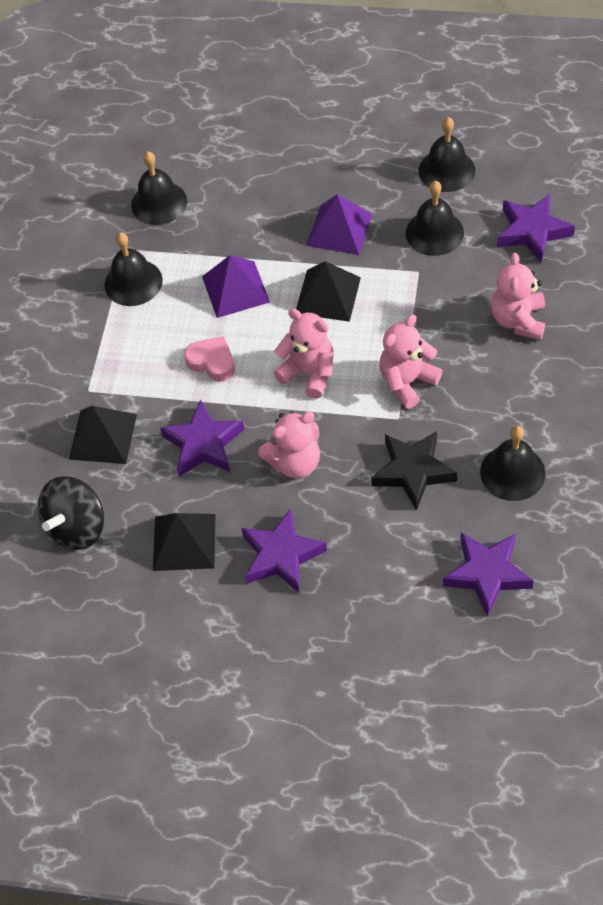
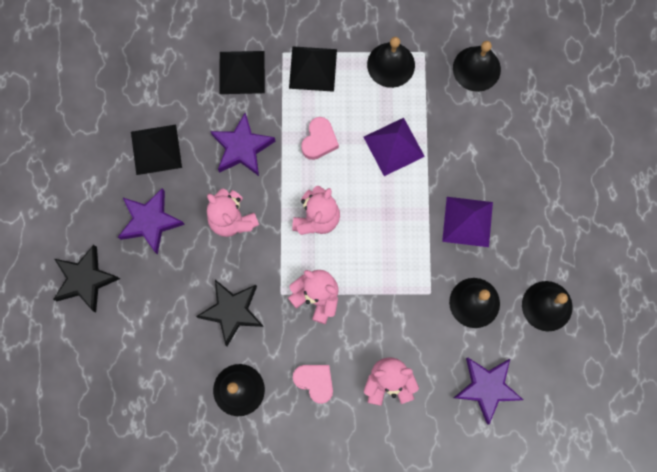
camera: 75 degrees right, 20 degrees up
(77, 527) = (162, 71): black spinning top -> none
(328, 295) = (396, 222): black pyramid -> black pyramid (313, 68)
(347, 639) = (85, 280): none -> black star
(487, 574) = (147, 377): purple star -> none
(510, 392) = (315, 382): none -> pink heart

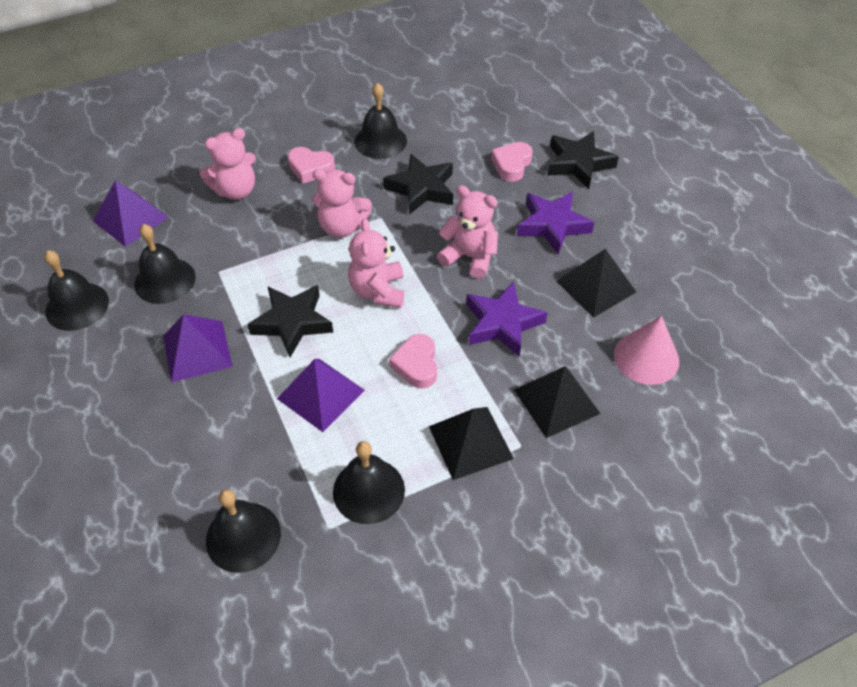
camera: 155 degrees right, 25 degrees down
(142, 305) = (512, 165): none -> pink heart
(162, 77) = (646, 357): none -> pink cone
(391, 216) = (292, 323): none -> black star
(486, 387) = (130, 219): purple star -> purple pyramid

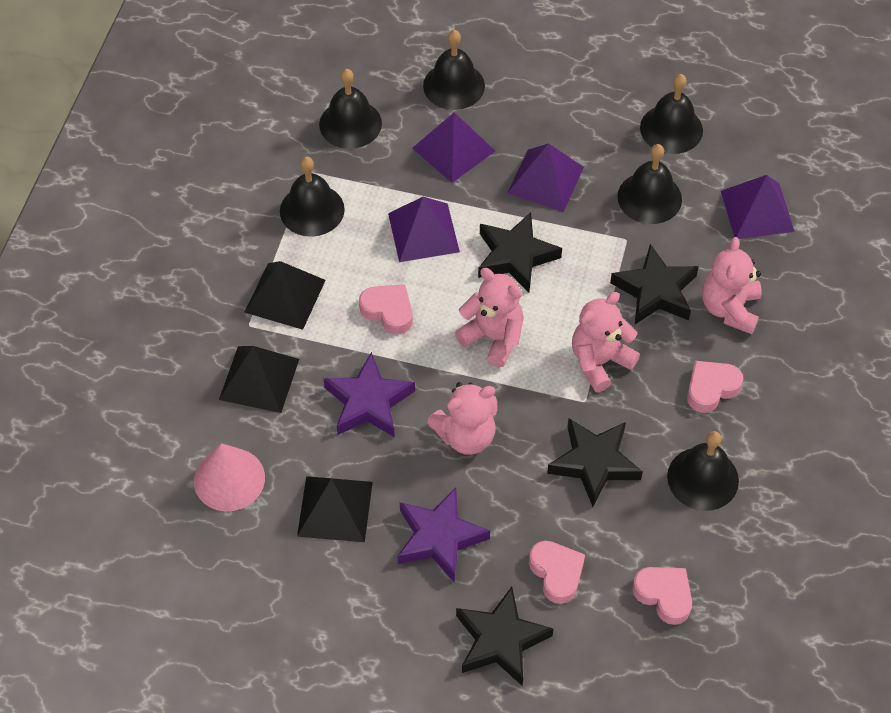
camera: 130 degrees right, 5 degrees up
(130, 485) = (454, 85): none -> black bell
(211, 433) = (453, 149): none -> purple pyramid
(254, 232) = (655, 291): none -> black star
(473, 119) = (664, 595): none -> pink heart

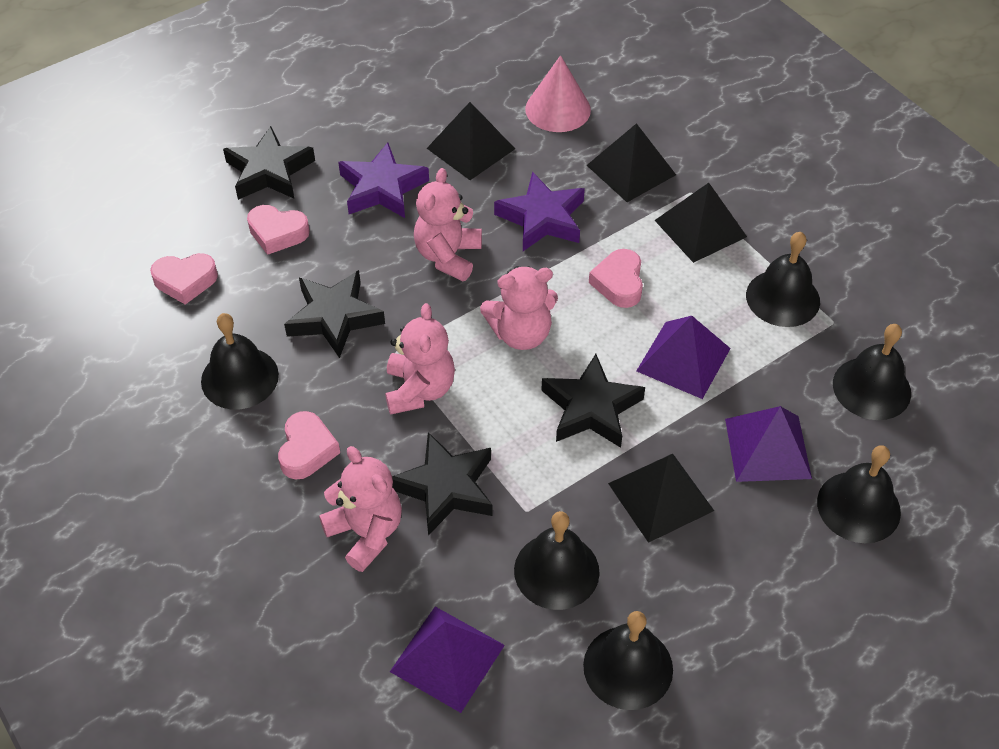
camera: 130 degrees right, 5 degrees down
(388, 311) = (619, 283): pink heart -> pink heart turned 105 degrees clockwise
(545, 180) = (660, 497): purple pyramid -> black pyramid

